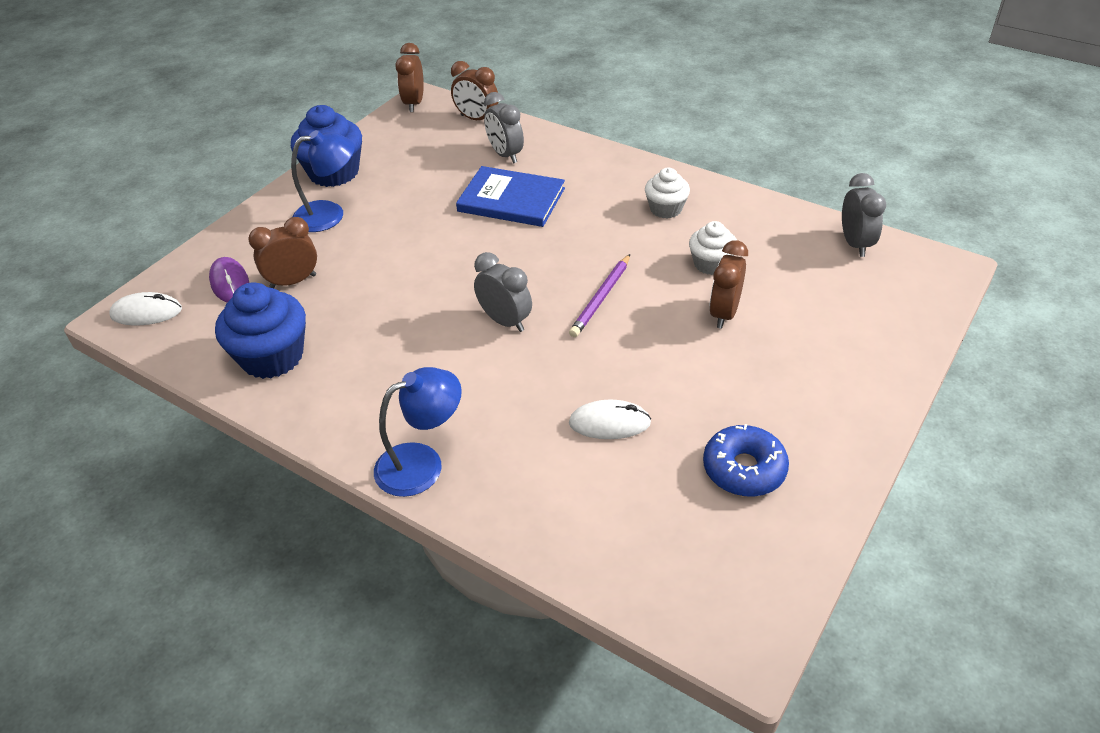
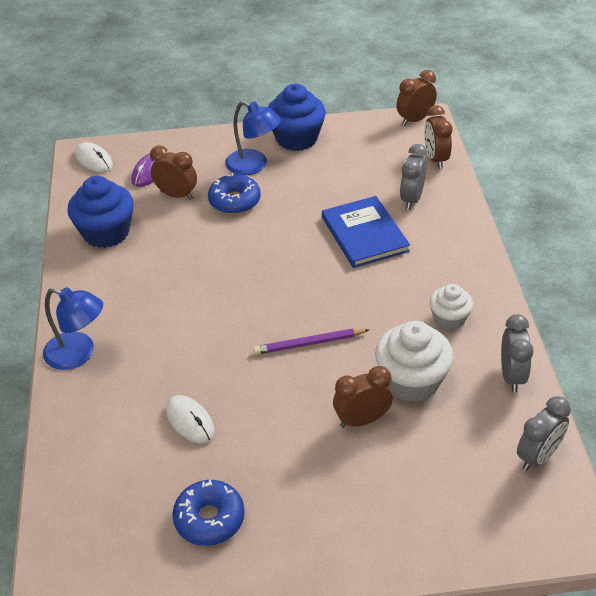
camera: 50 degrees right, 0 degrees up
(359, 250) = (234, 201): none -> blue donut
(505, 321) = (236, 311): grey clock -> grey clock (511, 376)
(711, 264) = (411, 381): white cupcake -> white cupcake, size x1.67

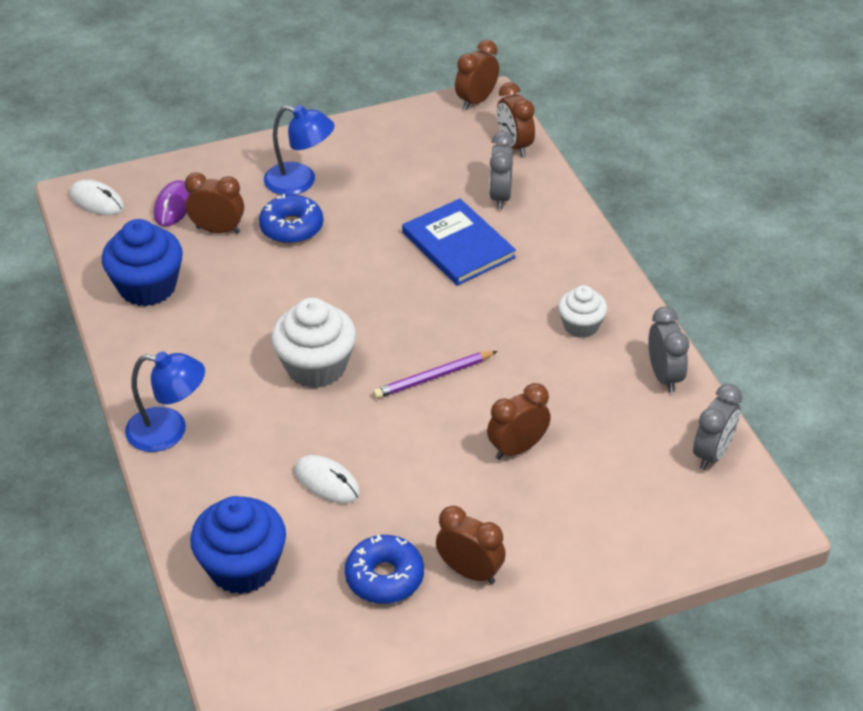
camera: 15 degrees left, 0 degrees up
(285, 528) = (470, 572): none -> brown clock
(296, 138) = (341, 141): blue cupcake -> blue cupcake (242, 567)
(411, 381) = (559, 399): white cupcake -> white cupcake (316, 367)

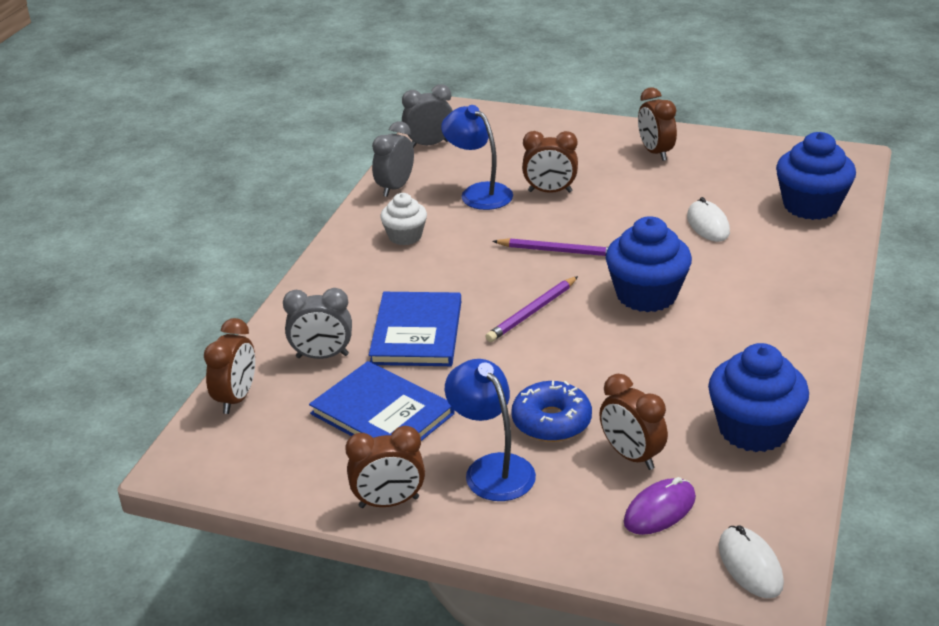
camera: 140 degrees left, 10 degrees down
(169, 431) = (813, 301): blue lamp -> blue lamp (479, 193)
(316, 367) = (646, 295): white cupcake -> blue cupcake
(384, 577) = (714, 169): blue donut -> none
(392, 304) = (532, 312): none -> purple pencil
(408, 180) = (382, 414): none -> blue book
(476, 101) = (195, 469): brown clock -> brown clock (389, 502)
(500, 197) = (322, 356): grey clock -> grey clock turned 45 degrees clockwise

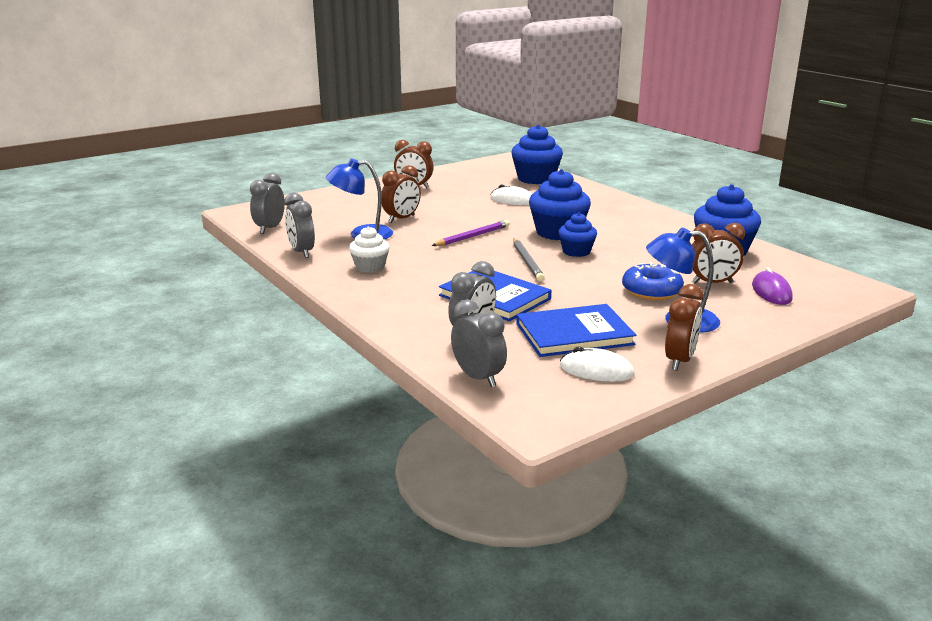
camera: 55 degrees left, 10 degrees down
(236, 398) = (478, 377): brown clock -> grey clock
(532, 312) = (527, 262): purple pencil -> grey pencil
(604, 329) = (576, 251): none -> blue cupcake
(750, 565) = (841, 287): white mouse -> white mouse (596, 370)

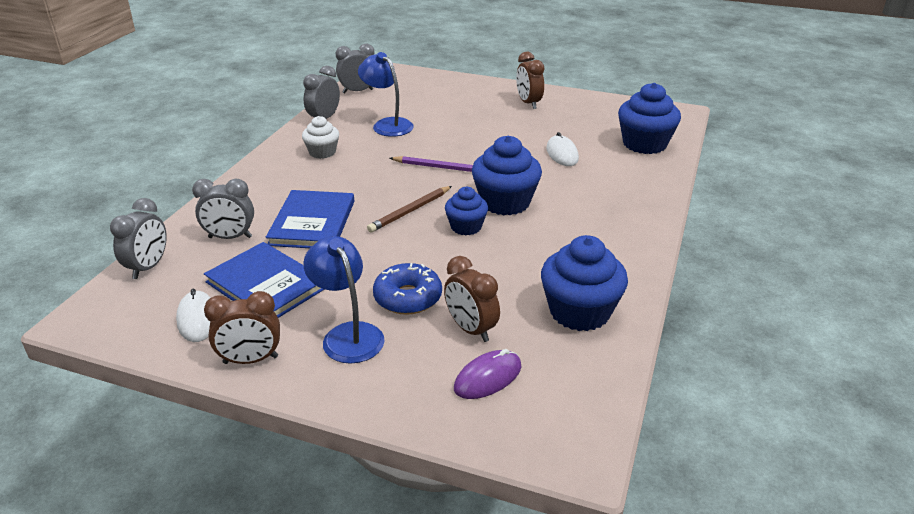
camera: 55 degrees right, 10 degrees up
(401, 219) = (442, 126): brown clock -> none
(527, 262) = (410, 211): grey pencil -> brown pencil

